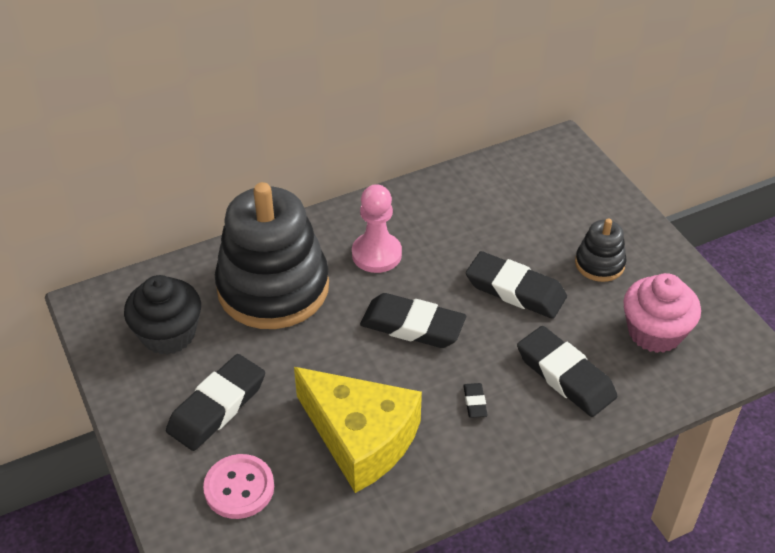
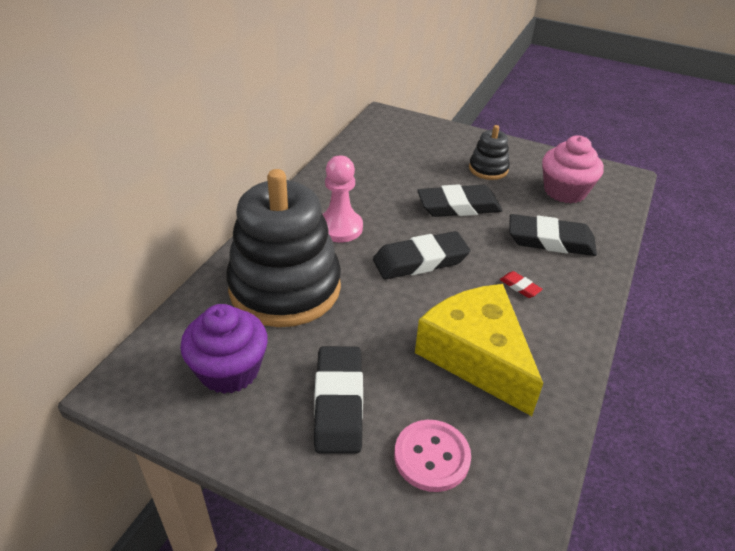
camera: 40 degrees left, 5 degrees down
(168, 334) = (229, 370): black cupcake -> purple cupcake
(360, 438) = (476, 356): yellow cheese -> yellow cheese turned 120 degrees counterclockwise
(475, 402) = (520, 287): black eraser -> red eraser

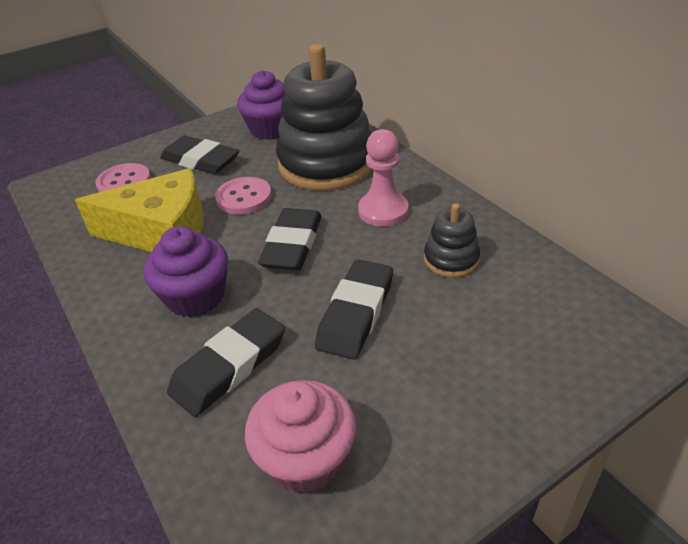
camera: 125 degrees right, 0 degrees up
(382, 323) = (244, 197): none -> pink button
(488, 169) = (421, 391): black stacking toy -> black stacking toy (451, 259)
(520, 287) = (195, 297): red eraser -> purple cupcake

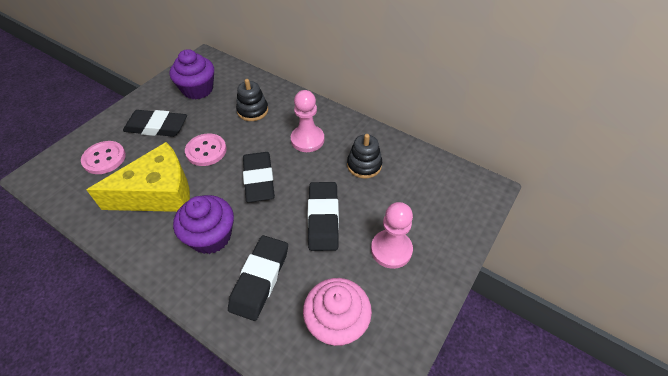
camera: 25 degrees left, 10 degrees up
(326, 164) = (253, 111): black stacking toy -> black stacking toy, size x0.45
(439, 383) = (391, 250): none -> pink pawn

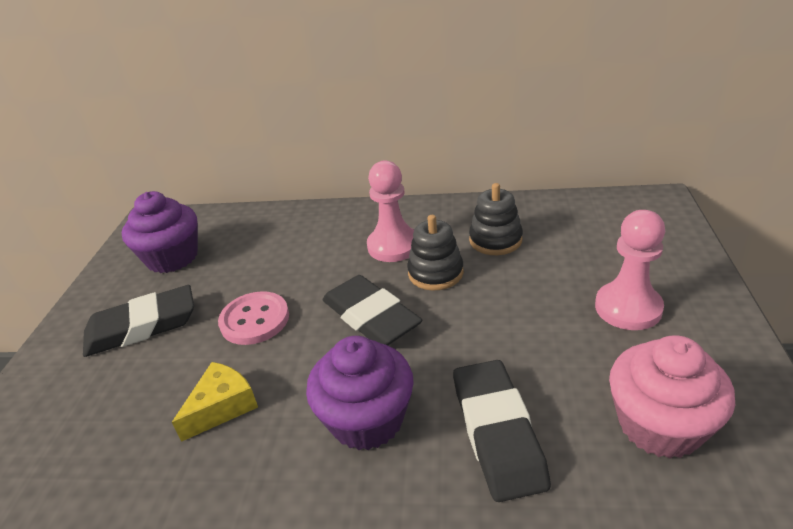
camera: 25 degrees left, 15 degrees down
(104, 158) = (78, 407): pink button -> none
(158, 193) = (222, 407): yellow cheese -> yellow cheese, size x0.49
(253, 111) = (282, 247): black stacking toy -> black stacking toy (435, 273)
(323, 218) = (506, 317): black eraser -> none

